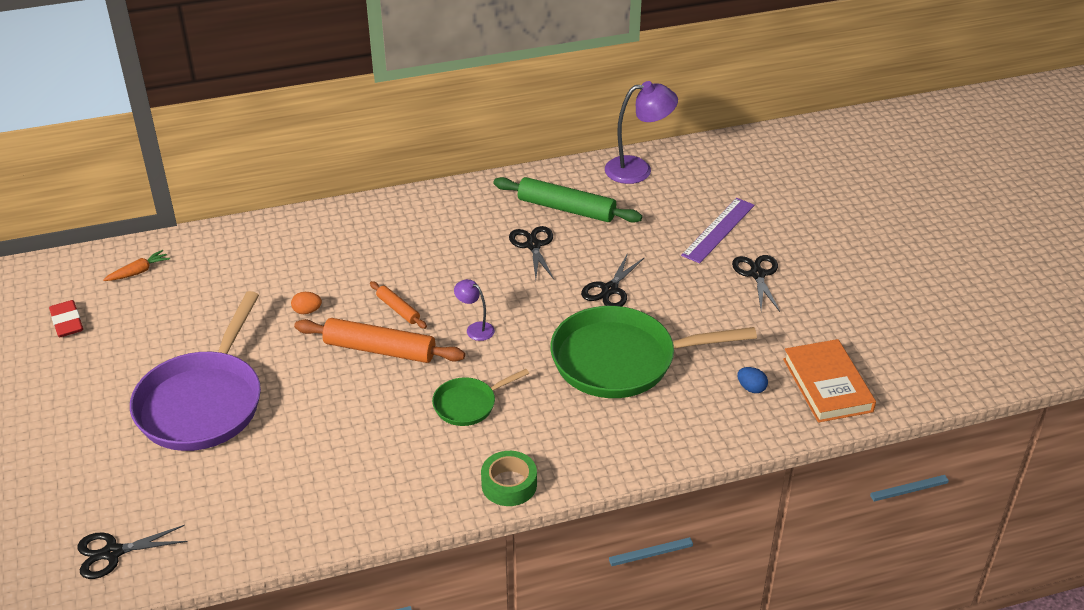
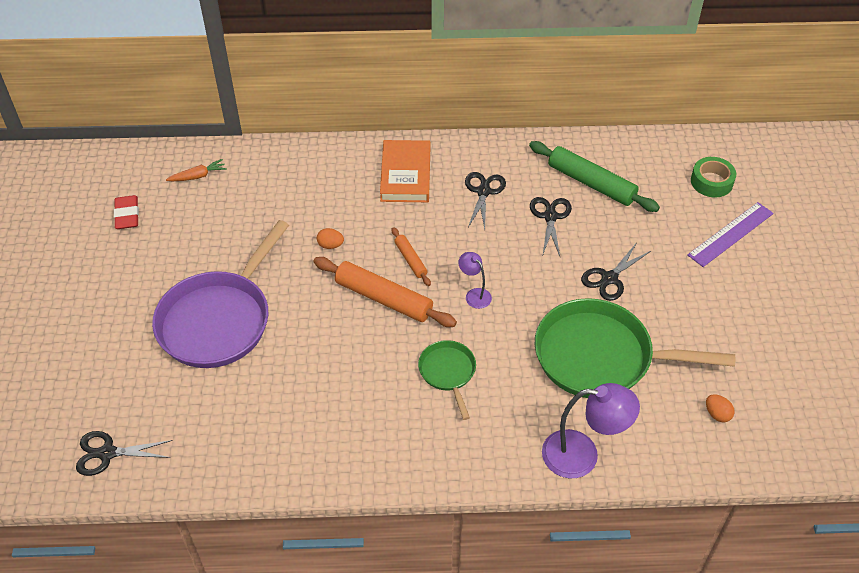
camera: 15 degrees right, 10 degrees up
(468, 404) = (448, 373): green pan -> green pan turned 90 degrees clockwise
(509, 484) = (463, 465): green tape -> green tape (711, 182)
(638, 169) = (670, 153): purple lamp -> purple lamp (582, 455)
(751, 388) = (717, 414): blue egg -> orange egg
(757, 274) = (756, 290): black scissors -> black scissors (483, 191)
(827, 385) = (793, 427): orange book -> orange book (405, 175)

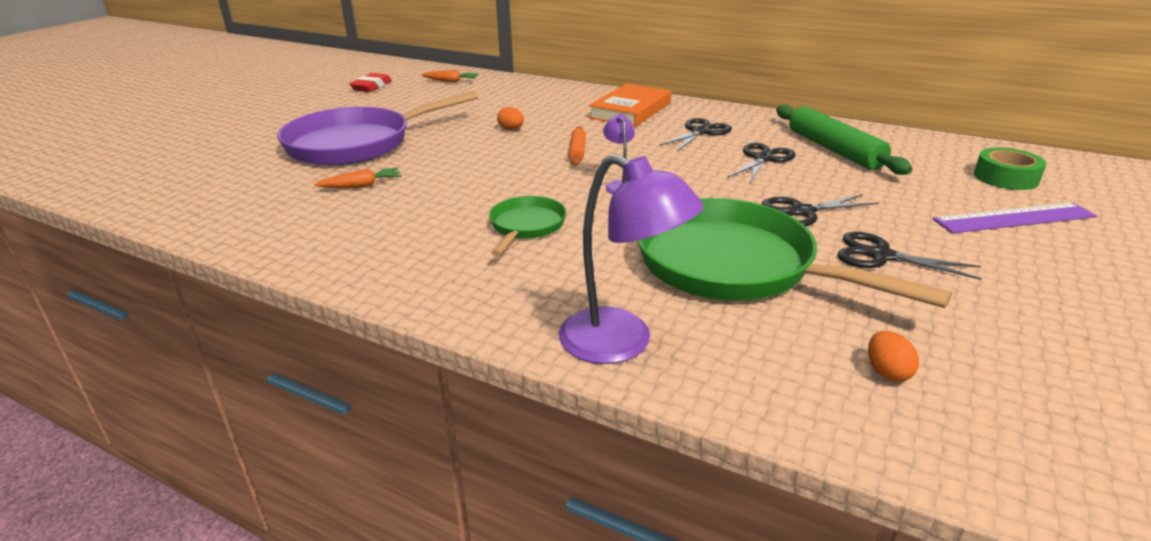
camera: 30 degrees right, 20 degrees down
(107, 453) = (148, 186): black scissors -> black scissors (881, 256)
(285, 376) = (362, 186): none -> orange carrot
(384, 298) = (521, 166): orange rolling pin -> none

